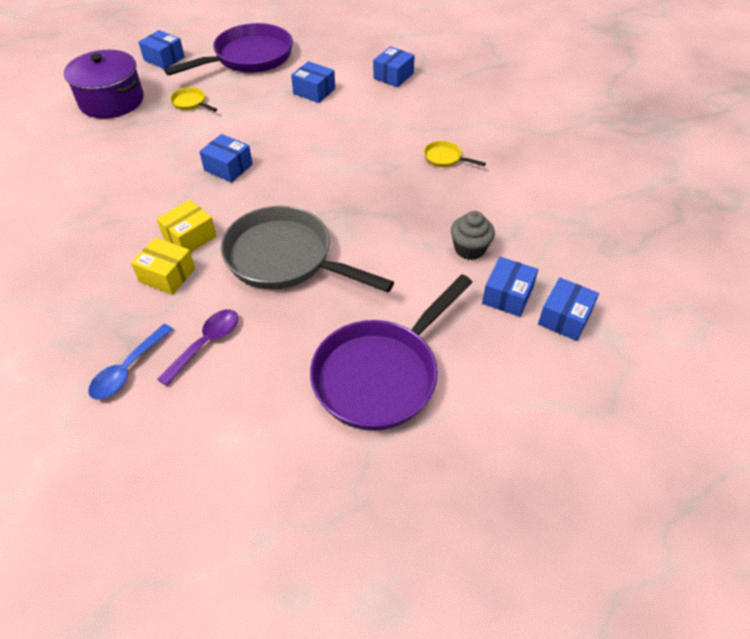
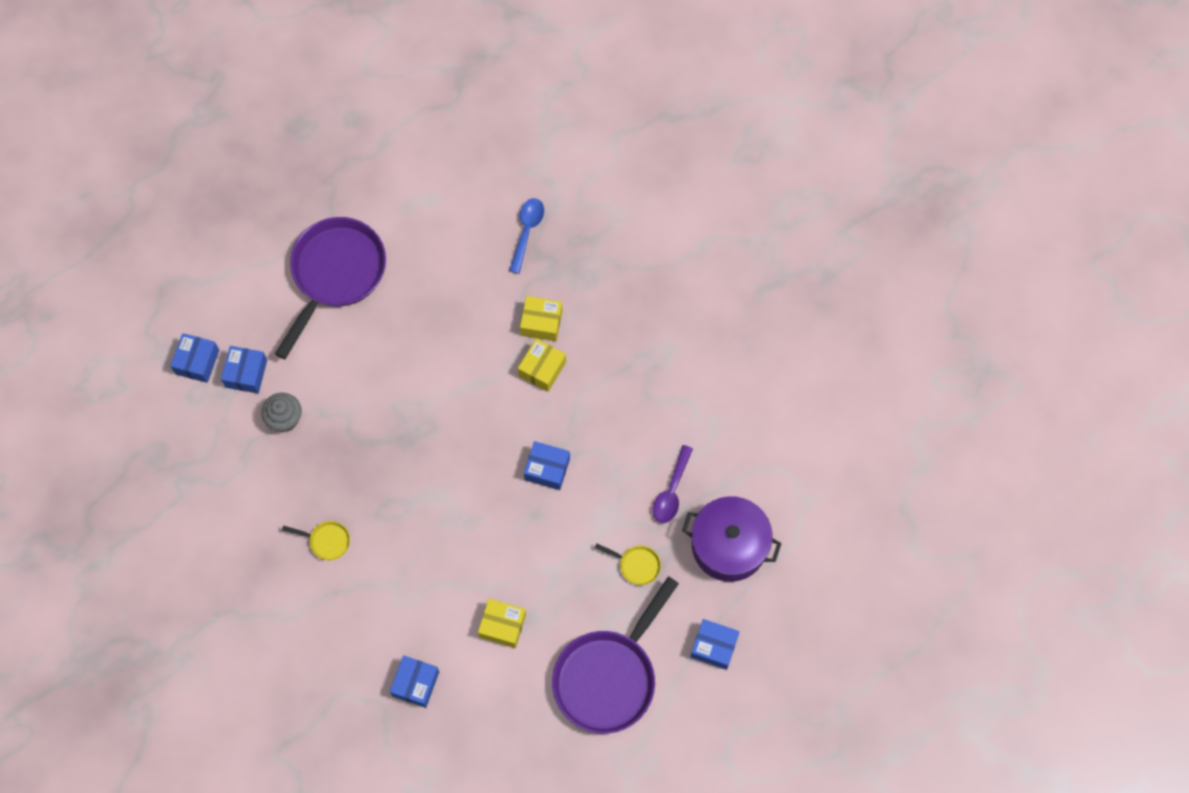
camera: 165 degrees right, 20 degrees up
(206, 344) = (478, 267): purple spoon -> purple spoon (671, 491)
(285, 258) = (447, 366): grey pan -> none
(314, 91) = (502, 626): blue box -> yellow box

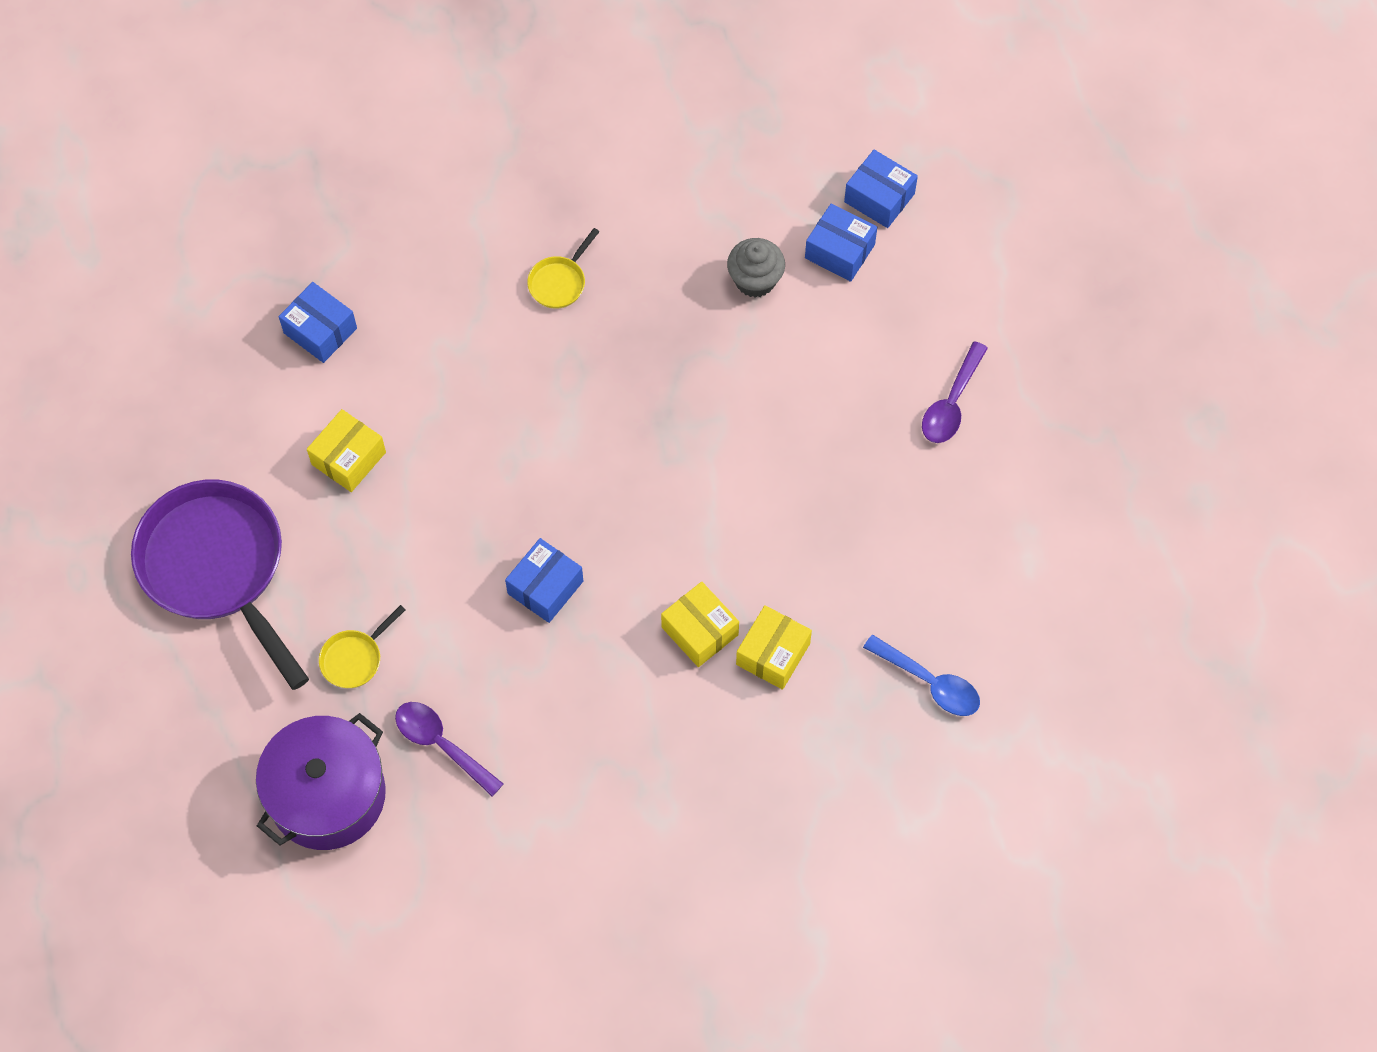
camera: 110 degrees right, 5 degrees down
(336, 274) = (951, 403): purple pan -> purple spoon
(714, 646) = (194, 720): blue box -> none

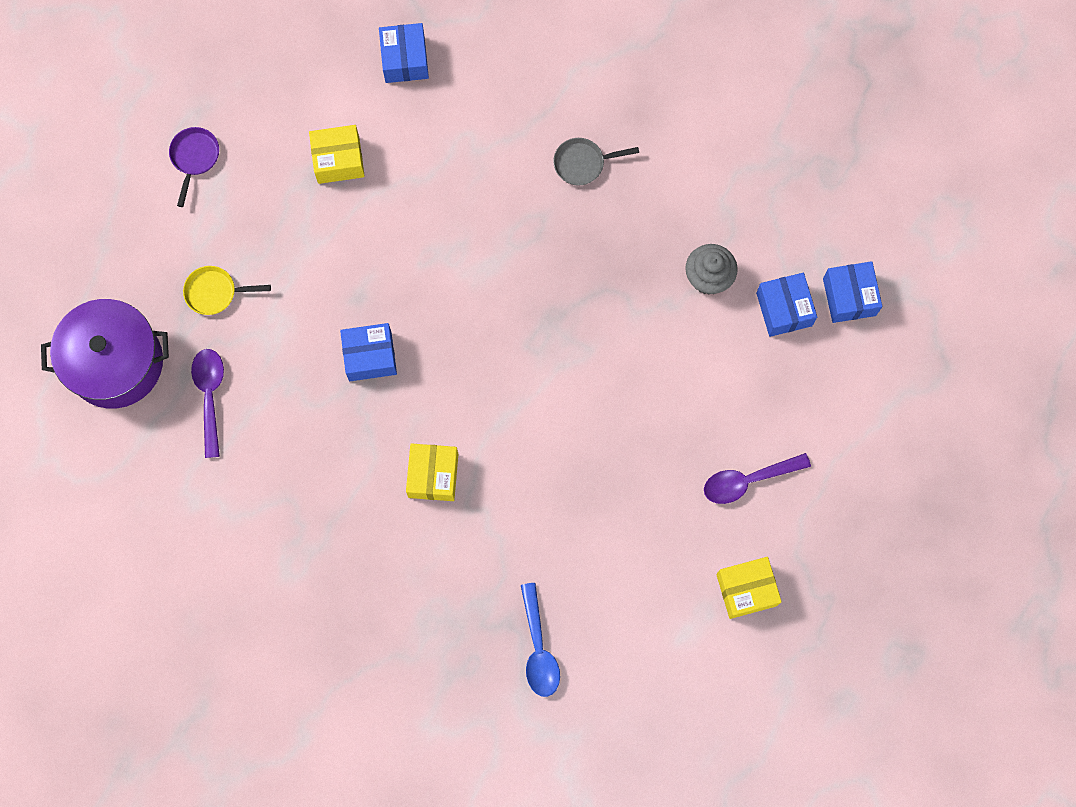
camera: 45 degrees right, 10 degrees up
(217, 567) = (194, 158): purple pan -> purple pan, size x0.41
(559, 282) = (582, 163): yellow pan -> grey pan
(773, 654) = (462, 534): yellow box -> yellow box (746, 590)

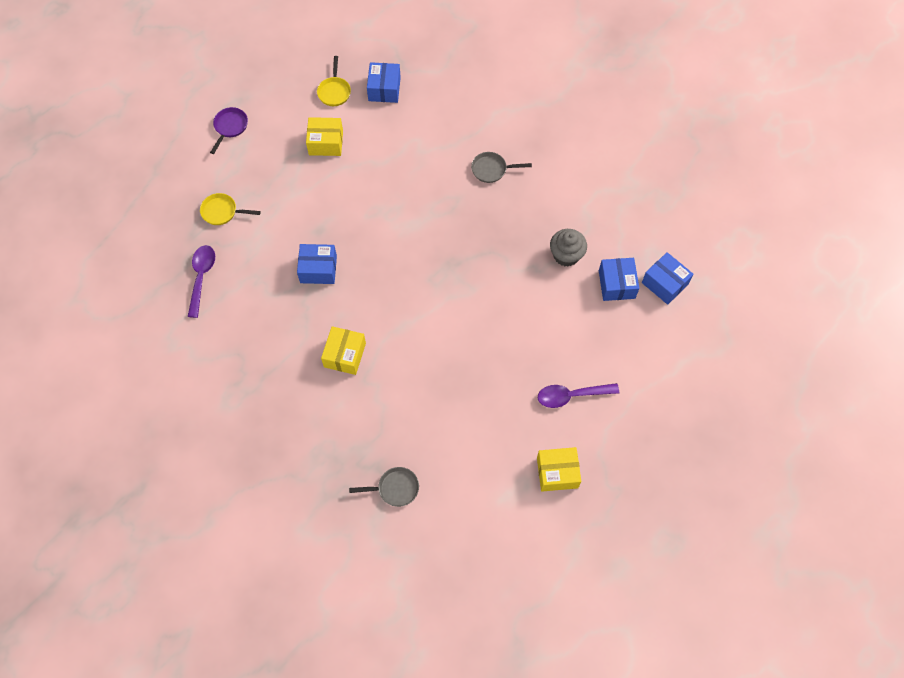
camera: 10 degrees right, 10 degrees down
(115, 362) = (143, 245): purple pot -> none
(333, 75) = (334, 91): none -> yellow pan
(538, 648) = (395, 488): blue spoon -> grey pan
(849, 297) = (664, 283): blue box -> blue box turned 45 degrees counterclockwise

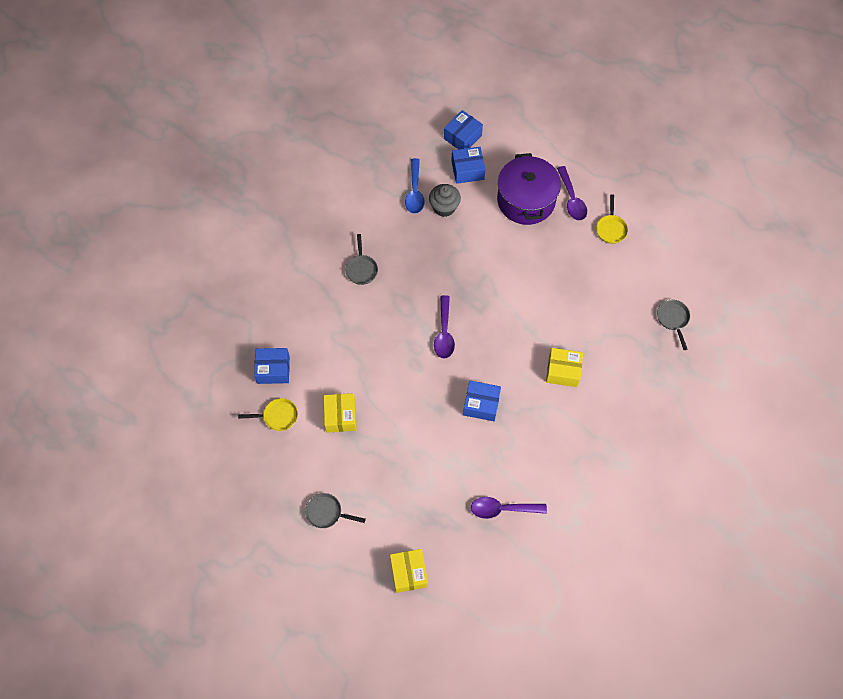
camera: 95 degrees left, 0 degrees up
(222, 212) = (428, 503): yellow pan -> yellow pan (611, 229)
(230, 127) = (326, 512): purple pan -> grey pan
(318, 269) = (481, 404): blue box -> blue box turned 75 degrees counterclockwise
(406, 241) = (444, 333): none -> purple spoon
(557, 472) = (637, 206): yellow box -> yellow box (408, 573)
(572, 343) = (526, 200): none -> purple pot
(588, 227) = (414, 192): none -> blue spoon

